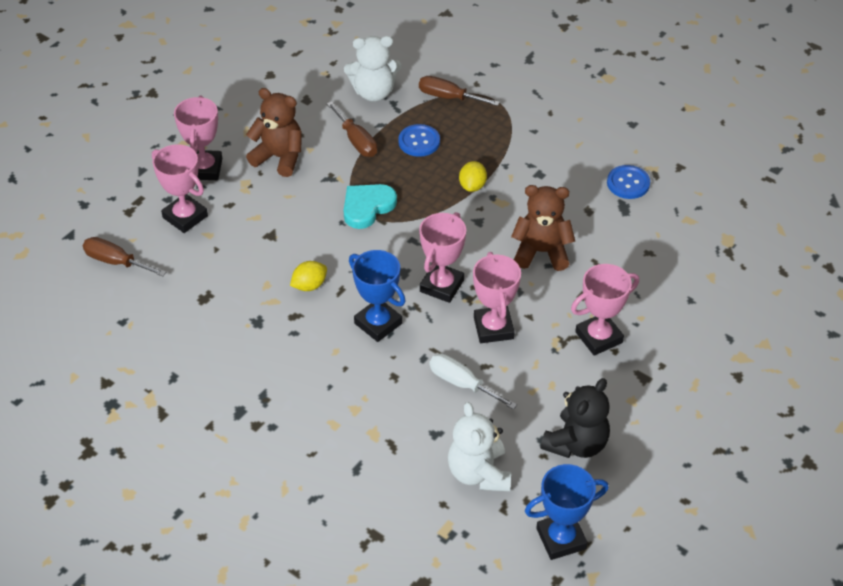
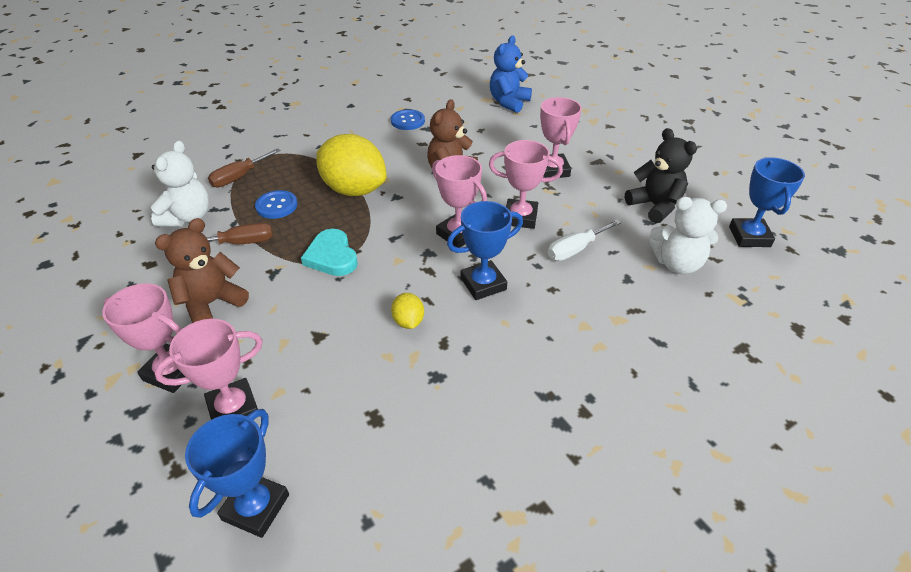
camera: 70 degrees left, 5 degrees down
(116, 262) = (256, 507): brown screwdriver -> blue trophy
(472, 186) = (354, 190): yellow lemon -> yellow lemon, size x2.29
(733, 262) = (508, 102): none -> blue teddy bear

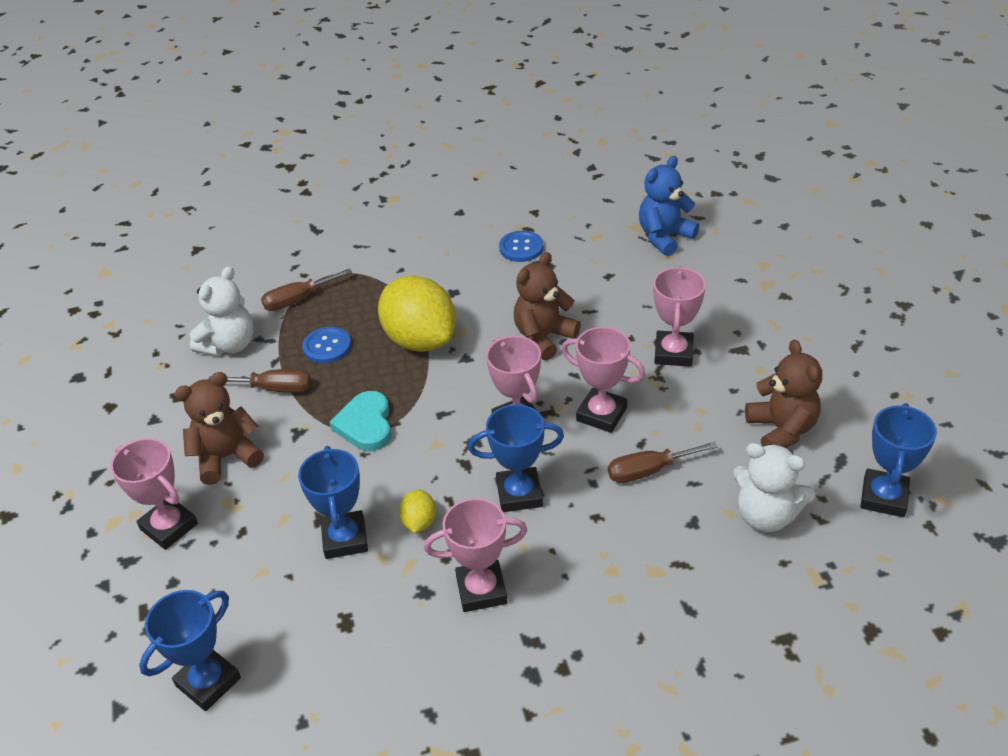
camera: 20 degrees right, 0 degrees up
(233, 409) = (215, 579): pink trophy -> pink trophy (481, 590)
(347, 348) = (345, 539): none -> blue trophy
(575, 249) = (648, 471): white screwdriver -> brown screwdriver
(655, 206) = (781, 430): black teddy bear -> brown teddy bear

